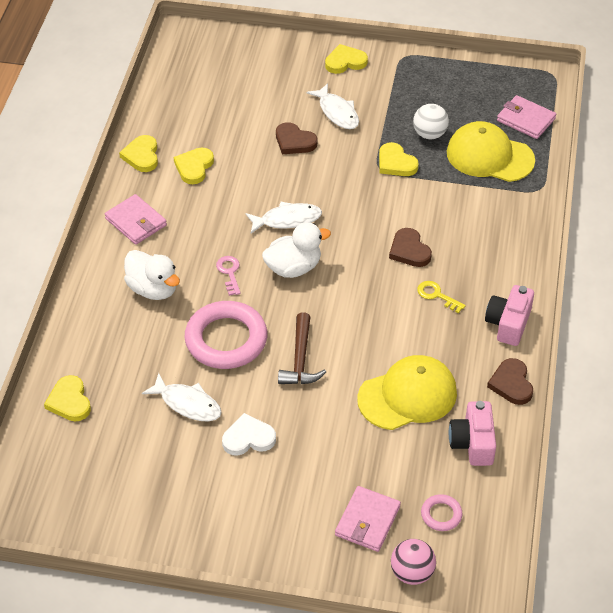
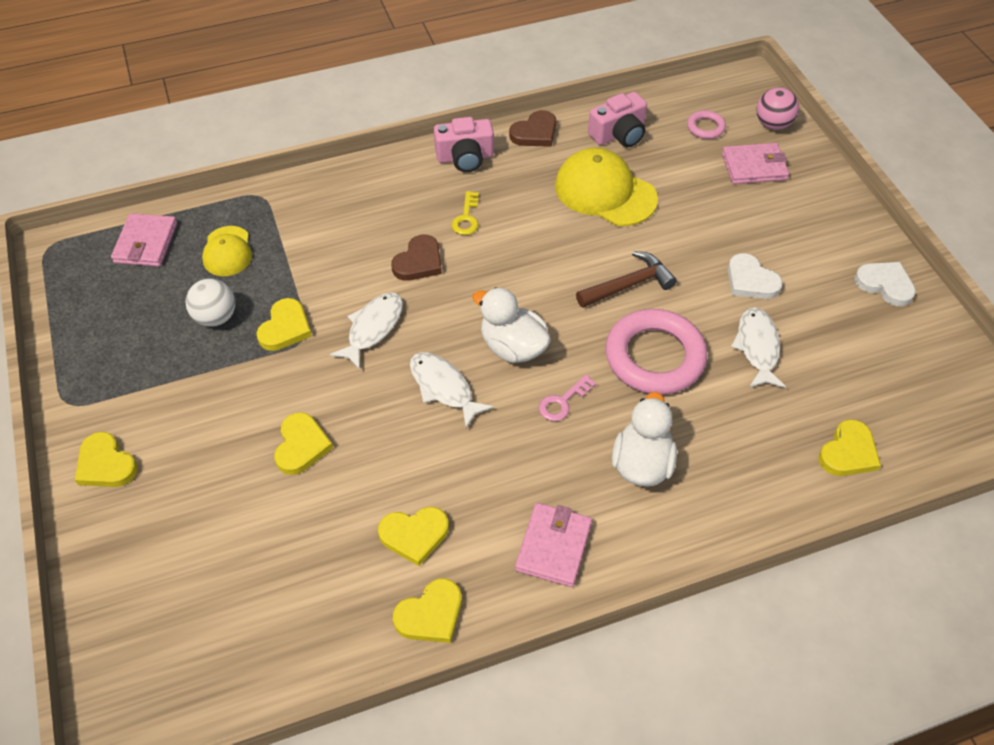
camera: 120 degrees left, 5 degrees up
(177, 527) = (885, 285): none -> white heart
(294, 141) = (301, 446): brown heart -> yellow heart
(337, 112) = (220, 426): white fish -> white fish (373, 328)
(489, 156) = (227, 251): yellow cap -> yellow cap, size x0.59

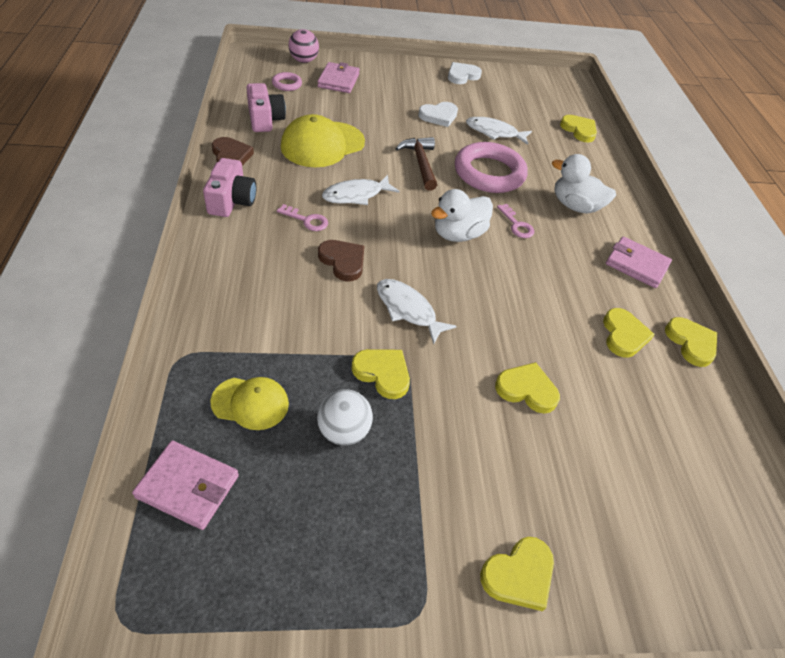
camera: 80 degrees left, 5 degrees down
(444, 388) = (487, 282): white fish -> white fish (356, 195)
(466, 218) = (306, 220): yellow key -> pink key

